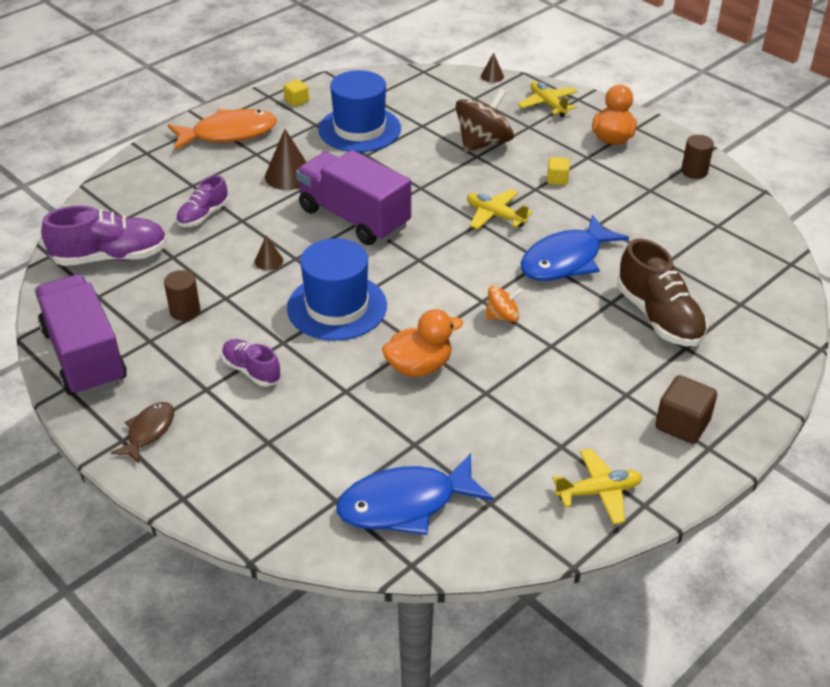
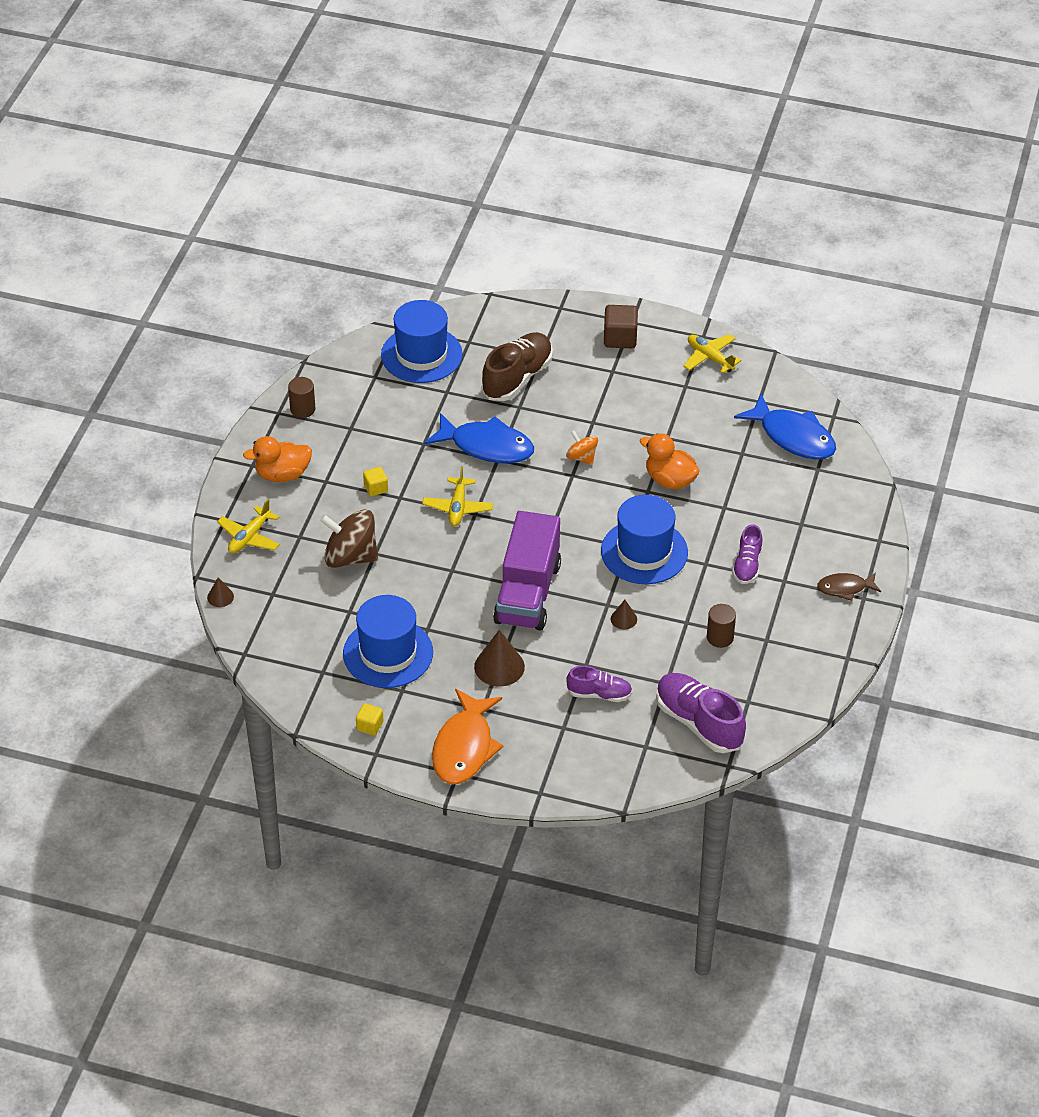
camera: 120 degrees left, 5 degrees up
(85, 356) = (812, 667): purple truck -> none
(229, 134) = (464, 747): orange fish -> orange fish turned 120 degrees counterclockwise
(736, 265) = (421, 355): none -> blue hat

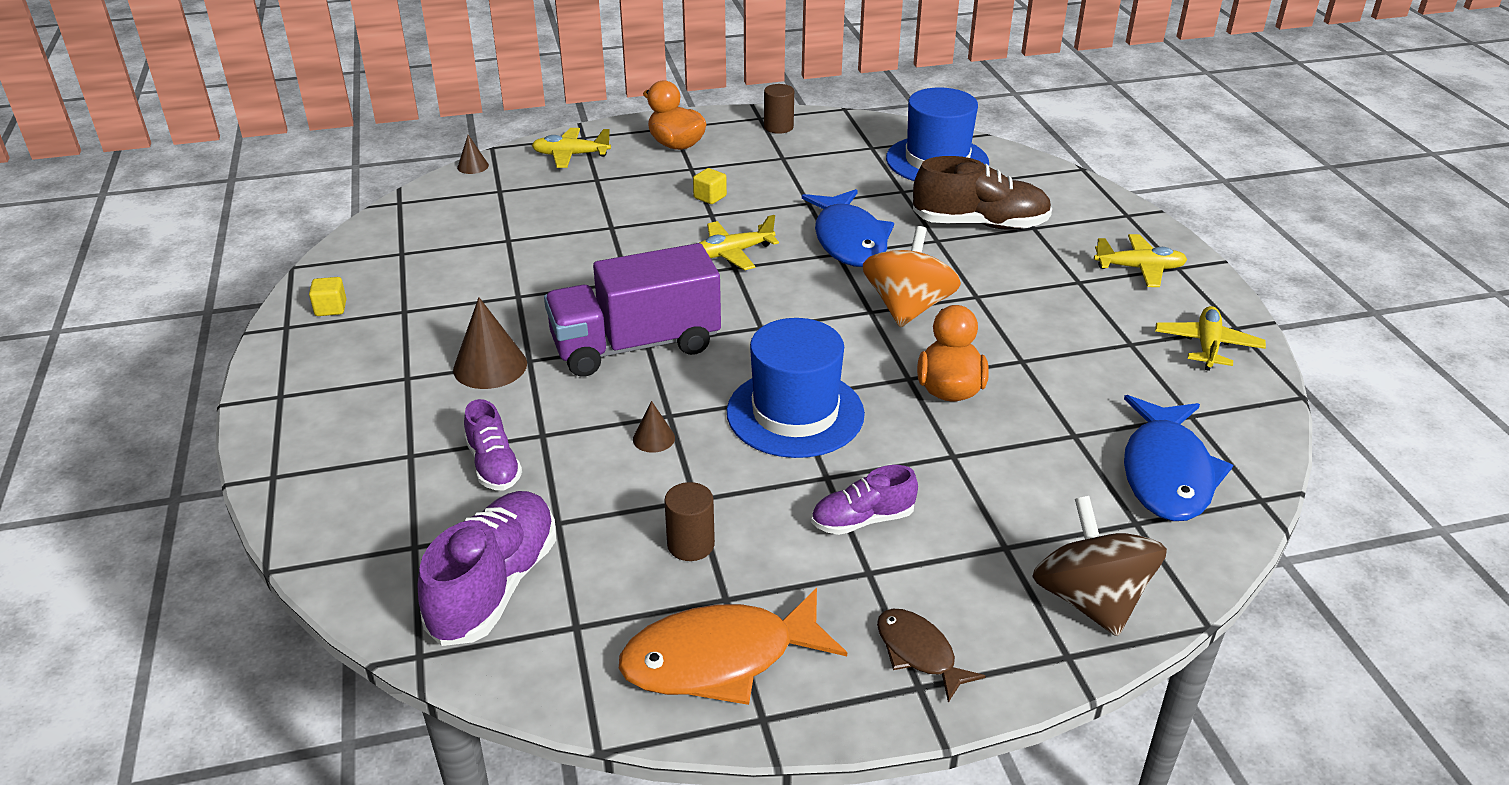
camera: 60 degrees right, 10 degrees down
(350, 557) = (592, 215): brown spinning top -> brown spinning top (1090, 600)
(388, 653) = (459, 283): blue hat -> none
(464, 747) = (329, 386): orange fish -> orange fish (720, 659)
(581, 457) = (908, 308): orange spinning top -> orange spinning top, size x1.83
(620, 338) = (1139, 268): brown cube -> yellow plane

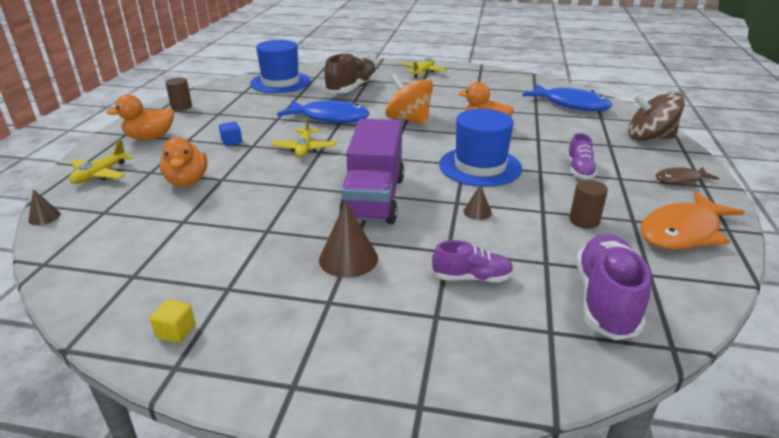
camera: 65 degrees left, 5 degrees down
(495, 586) = (605, 300): purple shoe -> purple shoe turned 60 degrees clockwise
(590, 209) = (187, 181): none -> orange duck
(710, 197) = (231, 141): yellow cube -> blue cube
(720, 659) = (682, 232): orange fish -> orange fish turned 45 degrees clockwise
(1207, 346) = (489, 77): yellow plane -> none

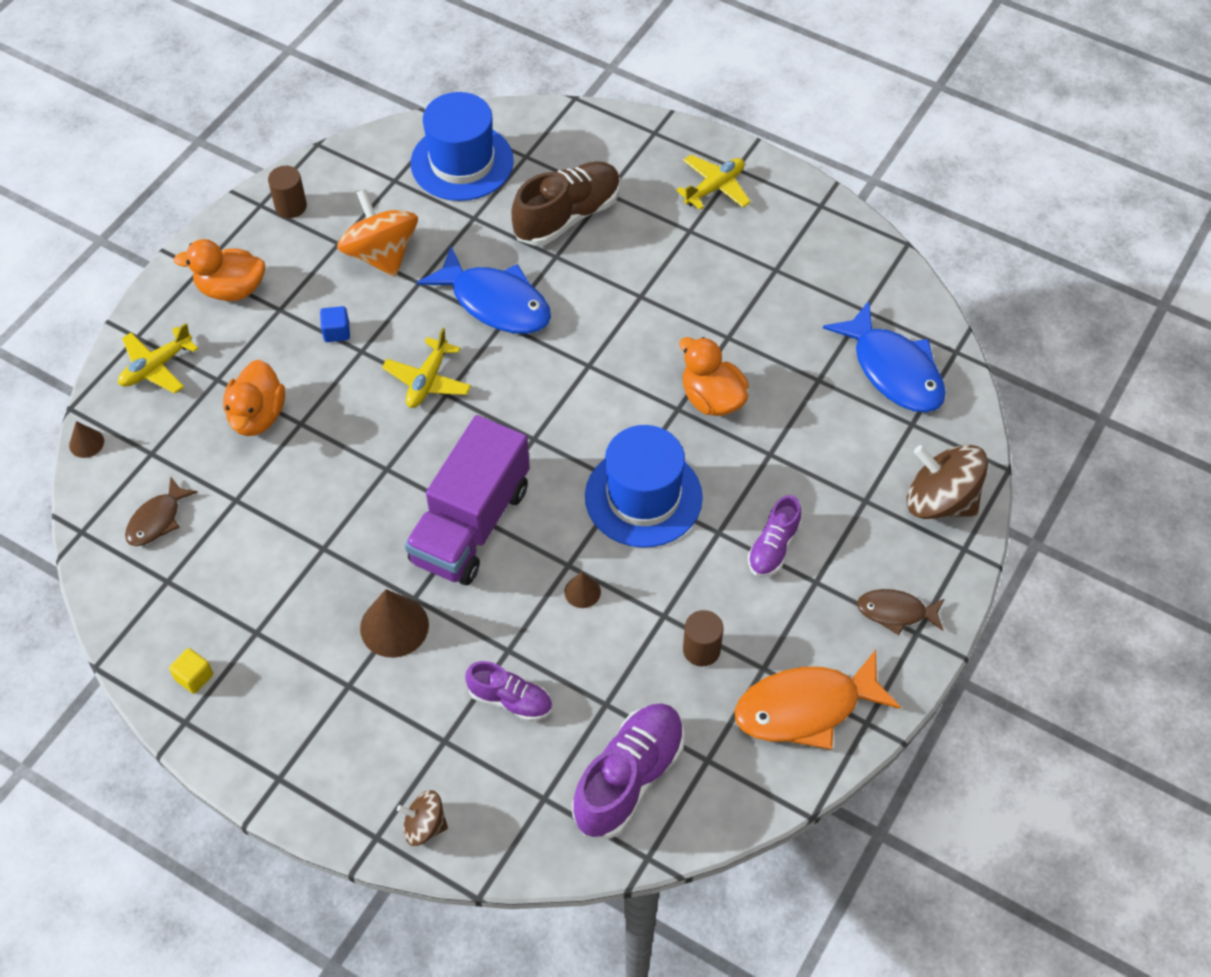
camera: 20 degrees right, 25 degrees up
(116, 244) = (157, 520): none -> brown fish
(408, 120) = (609, 343): orange spinning top -> orange spinning top (381, 254)
(461, 382) = (424, 826): none -> brown spinning top

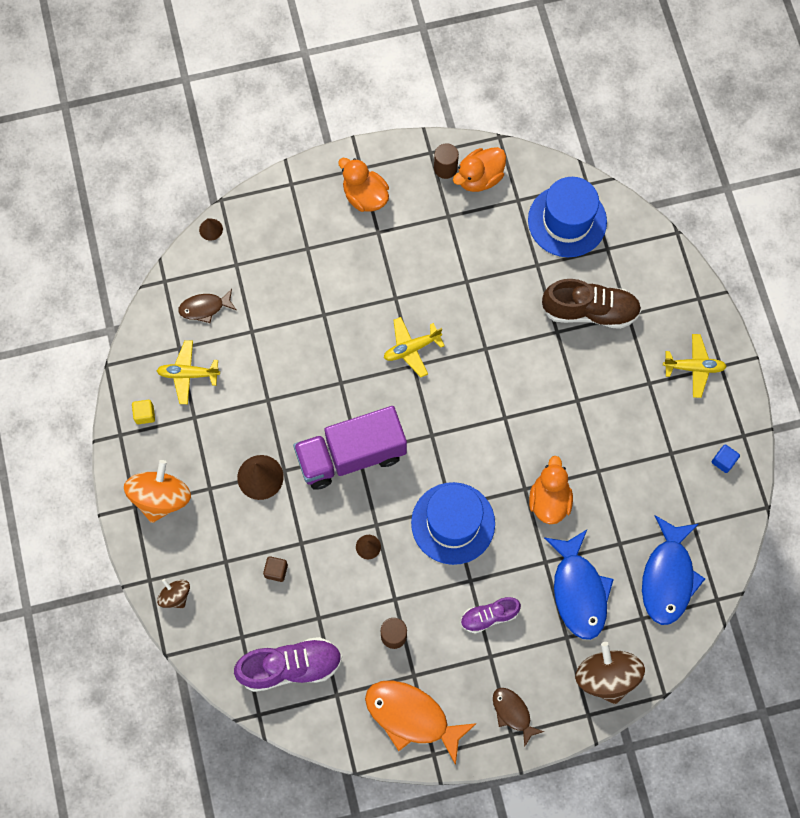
camera: 45 degrees right, 15 degrees up
(156, 367) = (284, 212): yellow plane -> yellow plane (188, 374)
(257, 416) = (306, 290): orange duck -> orange duck (479, 178)
(336, 332) = (393, 274): blue cube -> blue cube (723, 461)
(381, 254) = (463, 244): orange spinning top -> orange spinning top (161, 497)
(495, 302) = (494, 332): blue fish -> blue fish (578, 591)
(510, 700) = (276, 571): purple shoe -> brown cube

